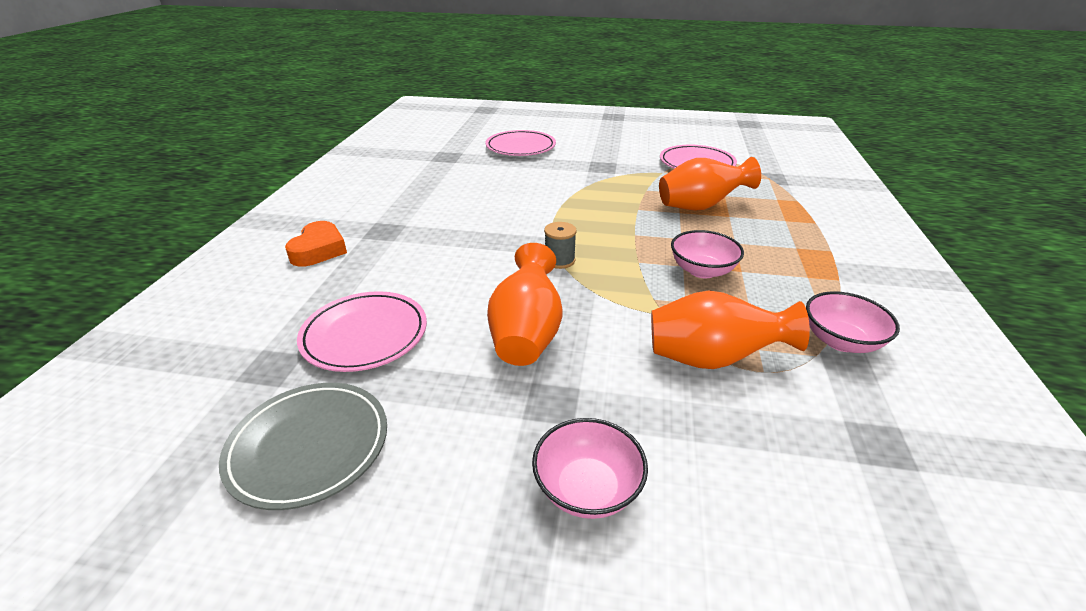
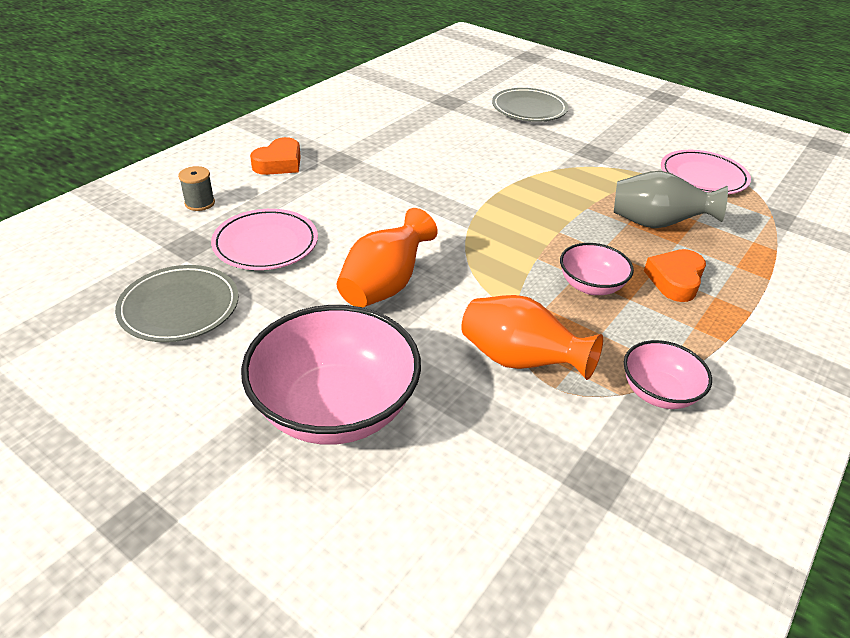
camera: 25 degrees right, 5 degrees up
(520, 147) = (529, 109): pink plate -> grey plate
(559, 260) = (466, 234): grey spool -> grey spool (200, 203)
(587, 488) = (335, 408): pink bowl -> pink bowl, size x1.90
(700, 206) = (656, 224): orange vase -> grey vase
(756, 244) = (675, 280): none -> orange heart

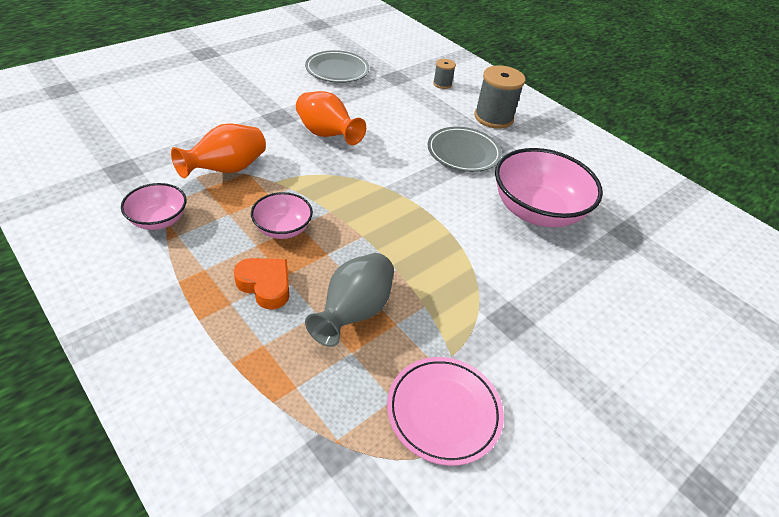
camera: 100 degrees right, 5 degrees up
(266, 244) = (389, 100): pink plate -> none
(279, 163) = (493, 117): orange heart -> grey spool
(335, 408) = (234, 102): pink bowl -> pink bowl (536, 211)
(529, 109) = (621, 297): grey plate -> grey plate (463, 152)

